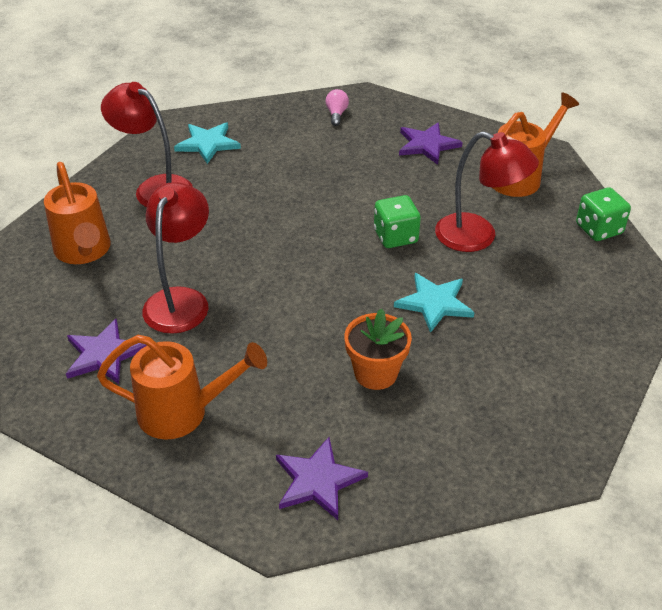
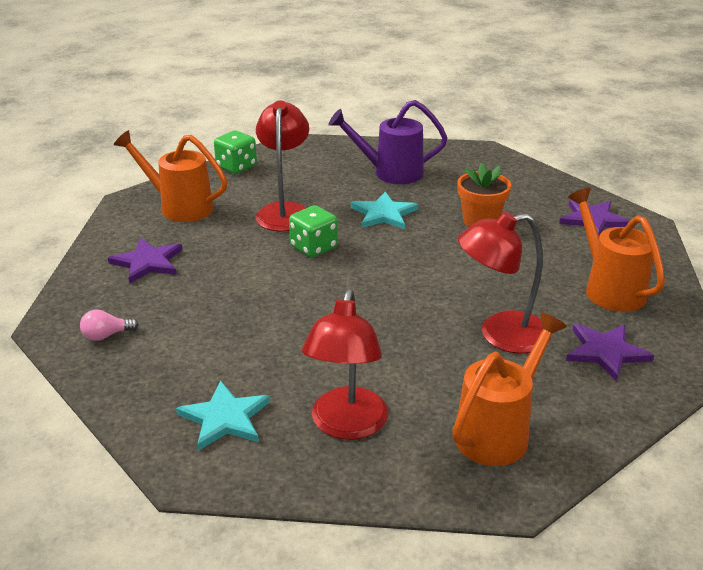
camera: 115 degrees left, 10 degrees down
(532, 343) = (391, 173): none -> purple watering can

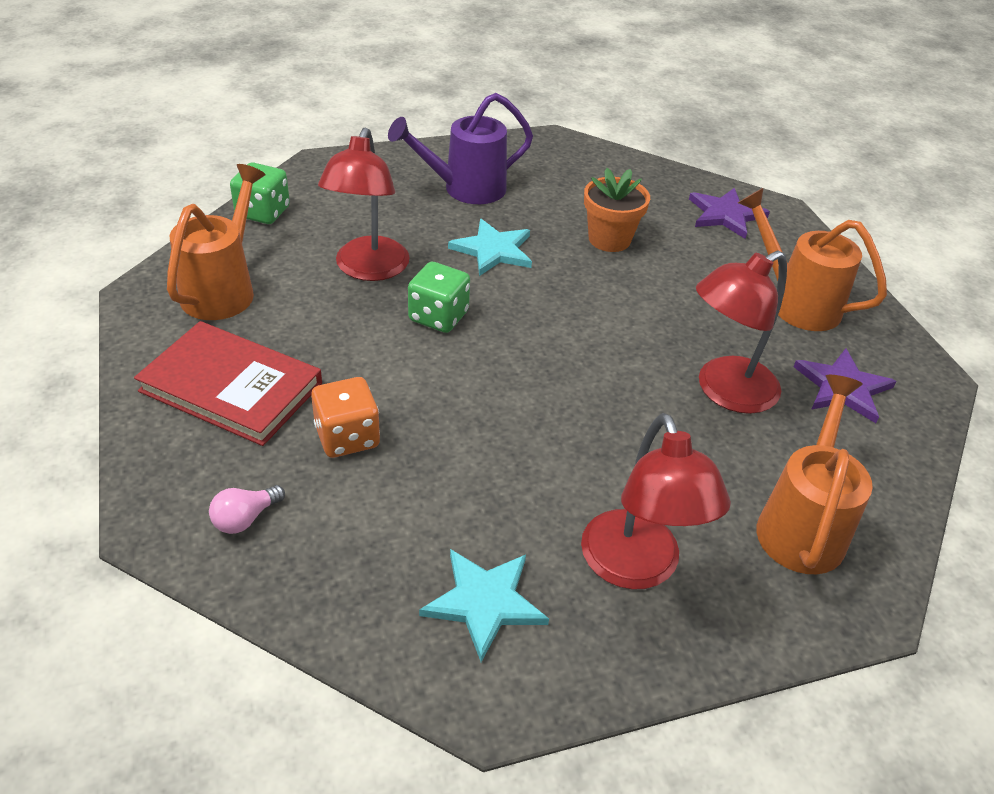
camera: 25 degrees left, 10 degrees up
(147, 262) = (231, 387): purple star -> red book
(180, 207) = (223, 289): orange watering can -> orange watering can turned 105 degrees clockwise
(201, 305) = (347, 437): none -> orange dice
(284, 211) = (368, 269): red lamp -> red lamp turned 150 degrees counterclockwise

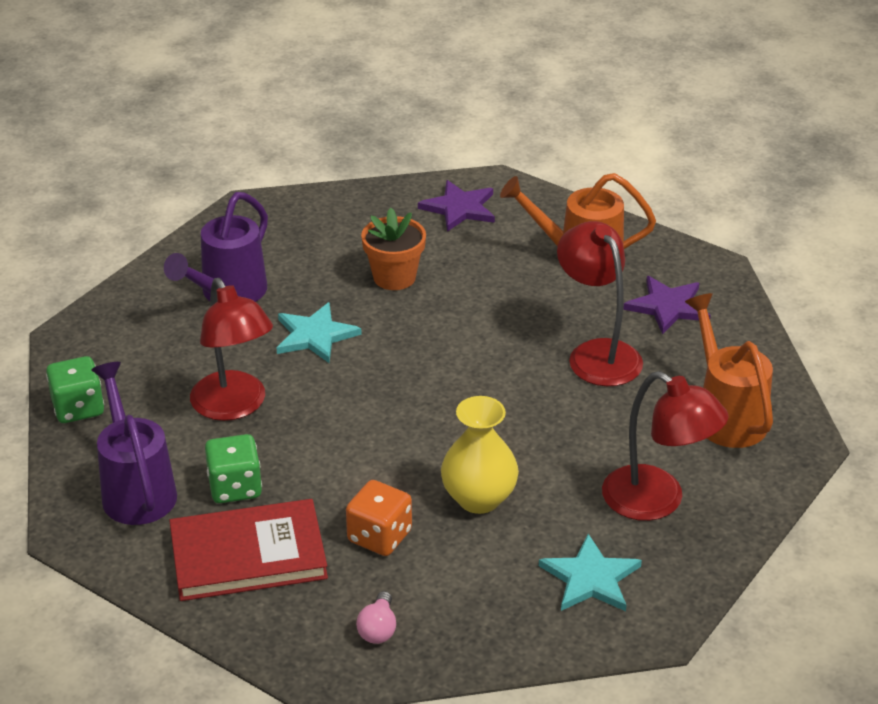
camera: 35 degrees left, 5 degrees down
(223, 289) = (136, 489): orange watering can -> purple watering can
(438, 316) = (337, 413): green dice -> green dice (235, 487)
(469, 457) = (479, 498): none -> yellow vase
(725, 392) = (597, 353): red lamp -> red lamp turned 135 degrees clockwise

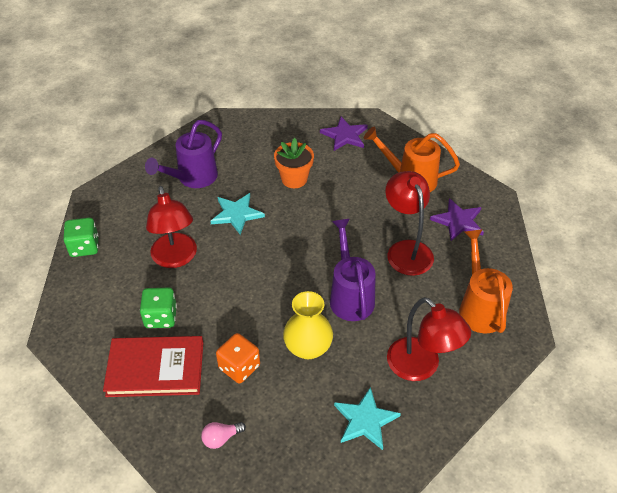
camera: 10 degrees right, 10 degrees up
(136, 489) = (102, 310): purple watering can -> purple watering can (350, 296)
(378, 629) = (221, 438): pink light bulb -> pink light bulb turned 45 degrees clockwise

